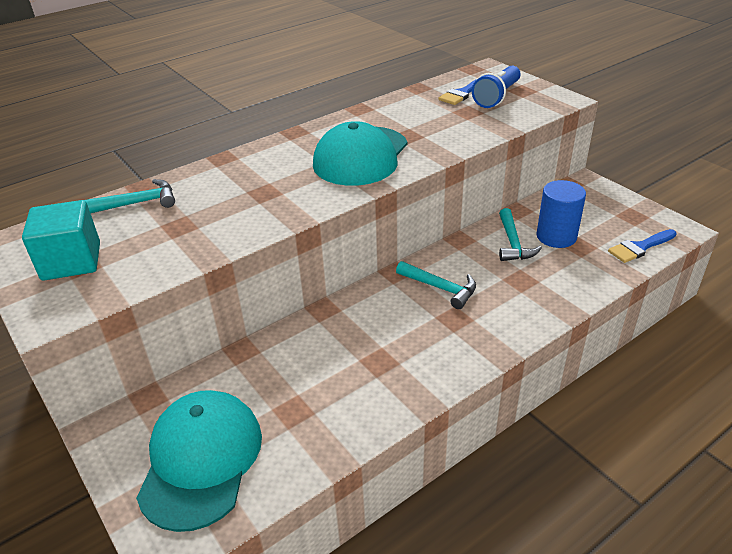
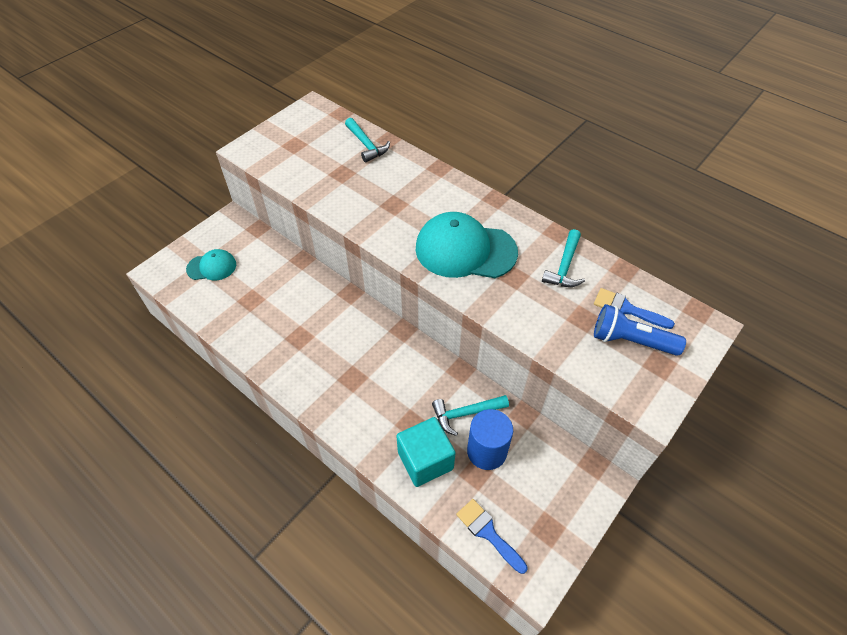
camera: 75 degrees right, 15 degrees up
(71, 261) = (297, 139): turquoise cube -> turquoise cube (425, 460)
(201, 460) = (212, 267): turquoise cap -> turquoise cap, size x0.55
(440, 288) = (388, 364): turquoise hammer -> turquoise hammer (564, 266)

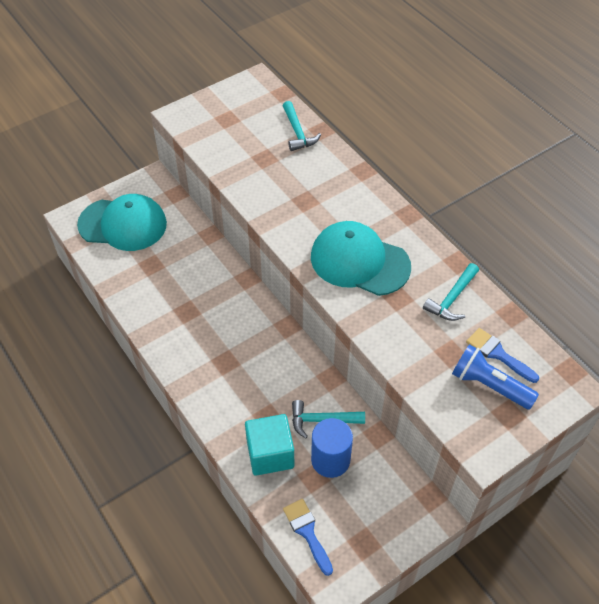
camera: 15 degrees right, 0 degrees up
(212, 267) = (123, 224): turquoise cap -> turquoise cap, size x1.83

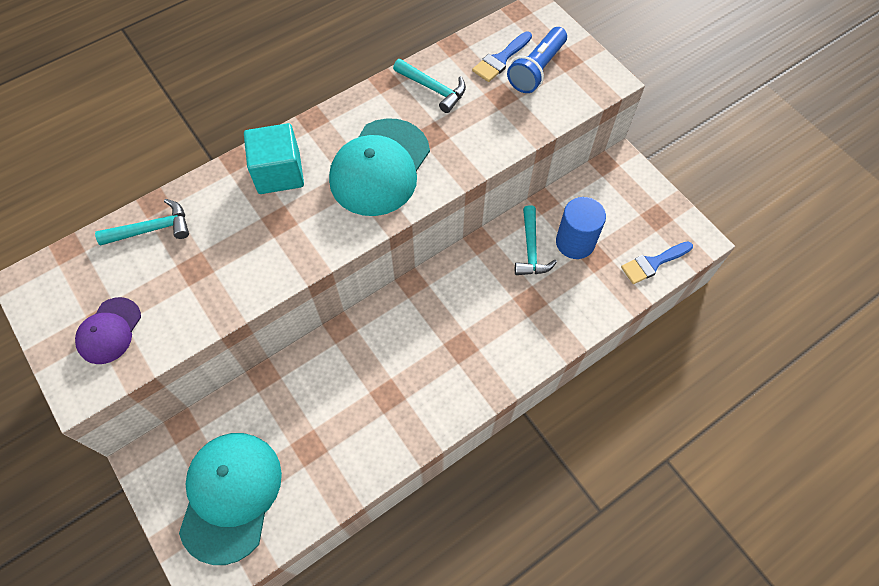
camera: 90 degrees left, 10 degrees up
(218, 122) = (109, 331): none -> purple cap
(270, 454) = (573, 297): turquoise cube -> turquoise cube (279, 173)

